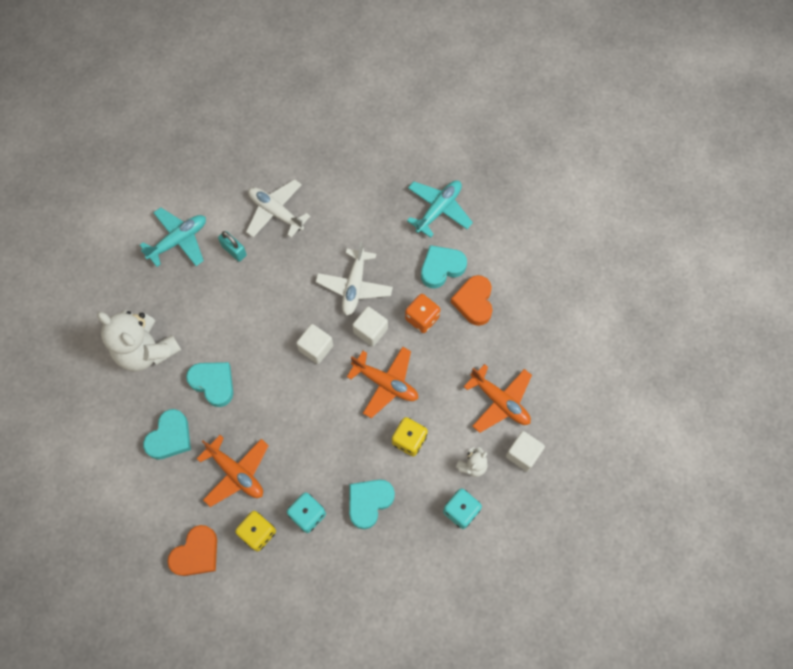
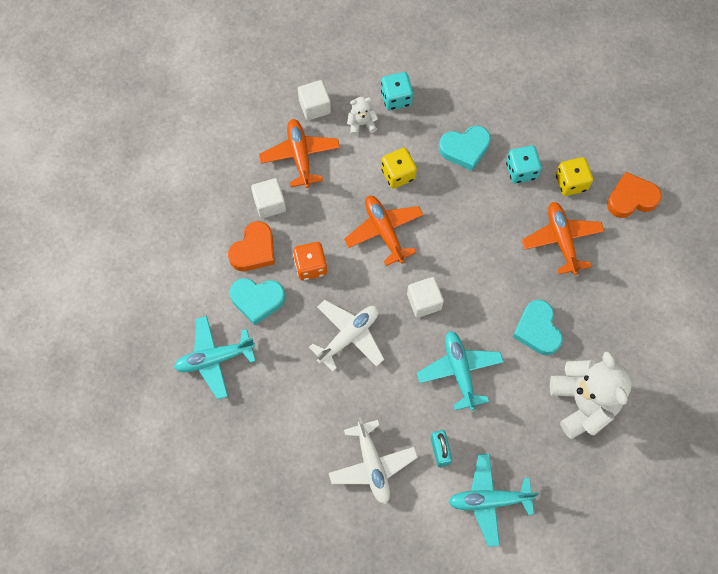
camera: 145 degrees left, 0 degrees up
(170, 437) = (603, 307): turquoise heart -> none
(255, 314) = (459, 371): none -> turquoise plane
(370, 331) = (364, 285): white cube -> white cube (269, 204)

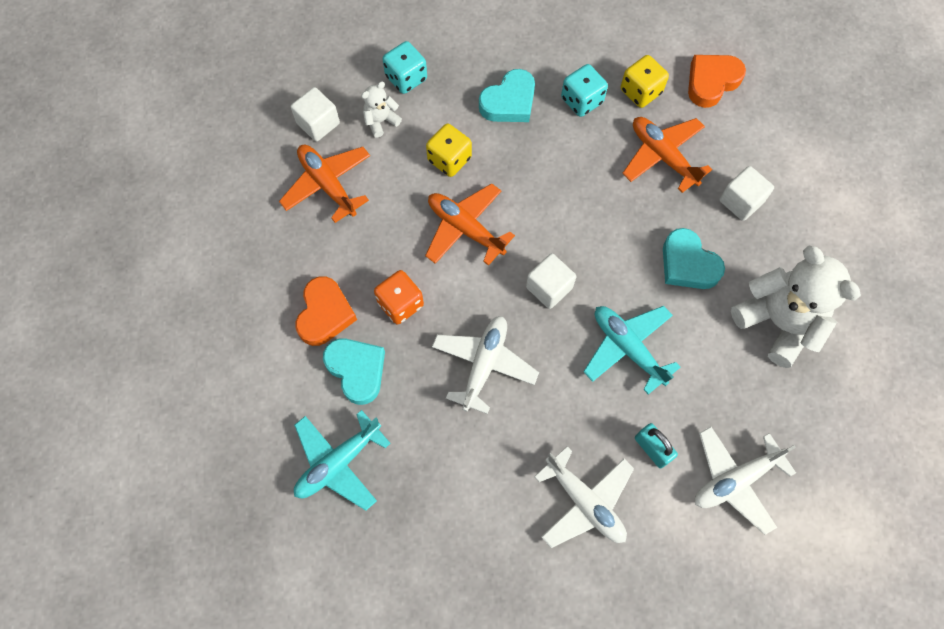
camera: 25 degrees left, 0 degrees up
(257, 300) = (357, 370): turquoise heart -> turquoise heart turned 105 degrees counterclockwise
(269, 204) = (318, 253): white cube -> white cube (741, 201)
(489, 500) = (735, 480): turquoise plane -> white plane

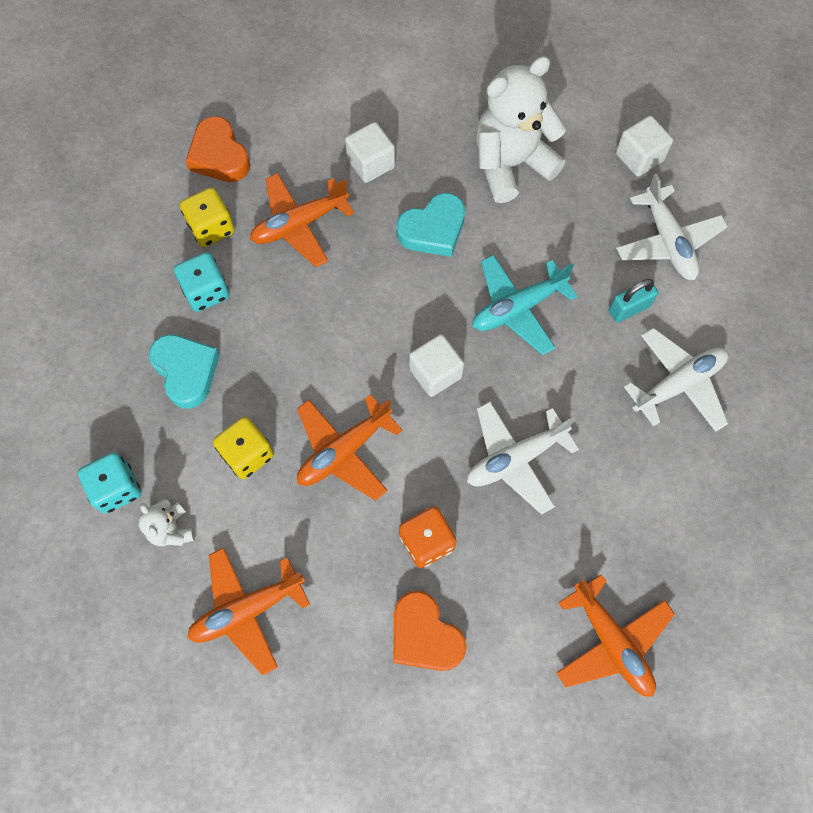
camera: 80 degrees left, 0 degrees up
(318, 123) = (153, 612): white cube -> white cube (639, 157)
(325, 314) = (424, 635): orange heart -> orange heart turned 150 degrees counterclockwise
(338, 462) = (611, 641): turquoise plane -> orange plane
(357, 370) = (502, 605): turquoise heart -> none
(484, 364) = (515, 459): white plane -> white plane turned 60 degrees counterclockwise

